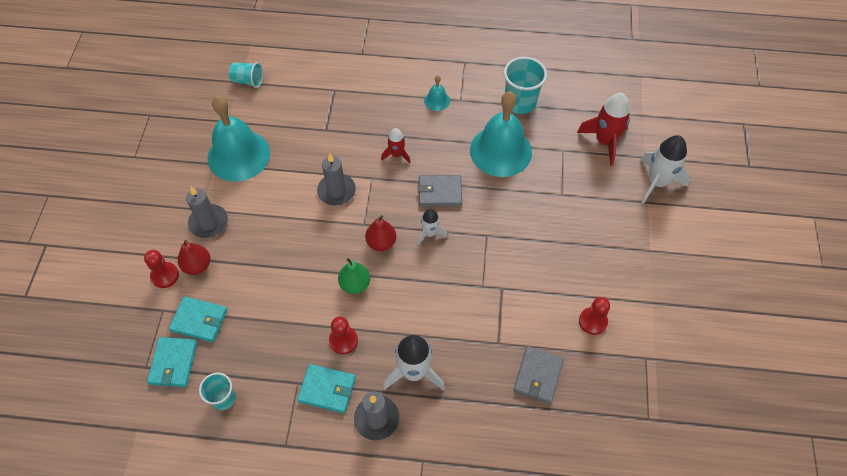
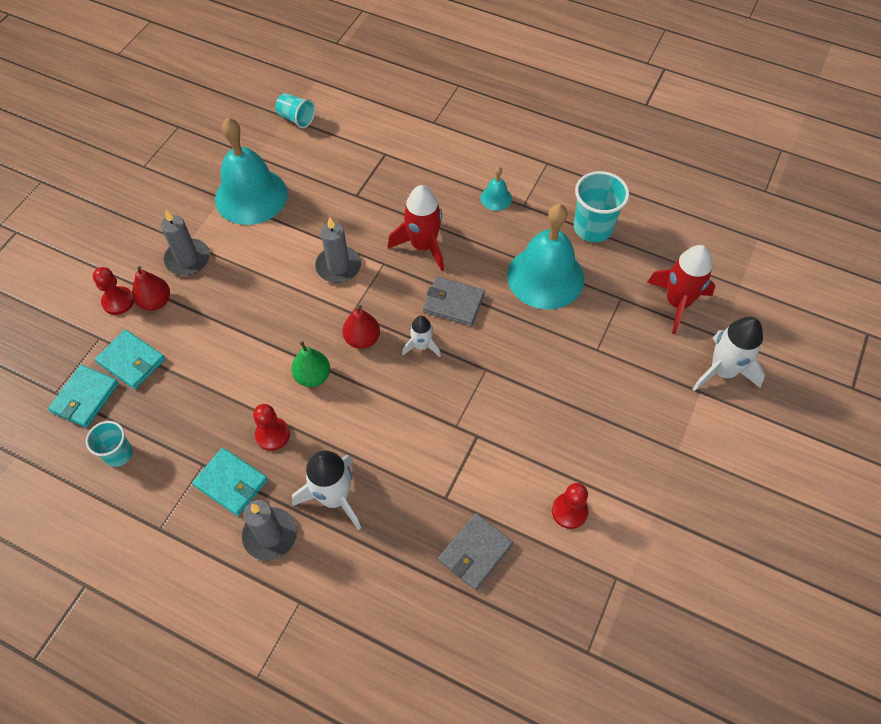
camera: 20 degrees right, 0 degrees up
(396, 154) = (423, 245): red rocket -> red rocket, size x1.76

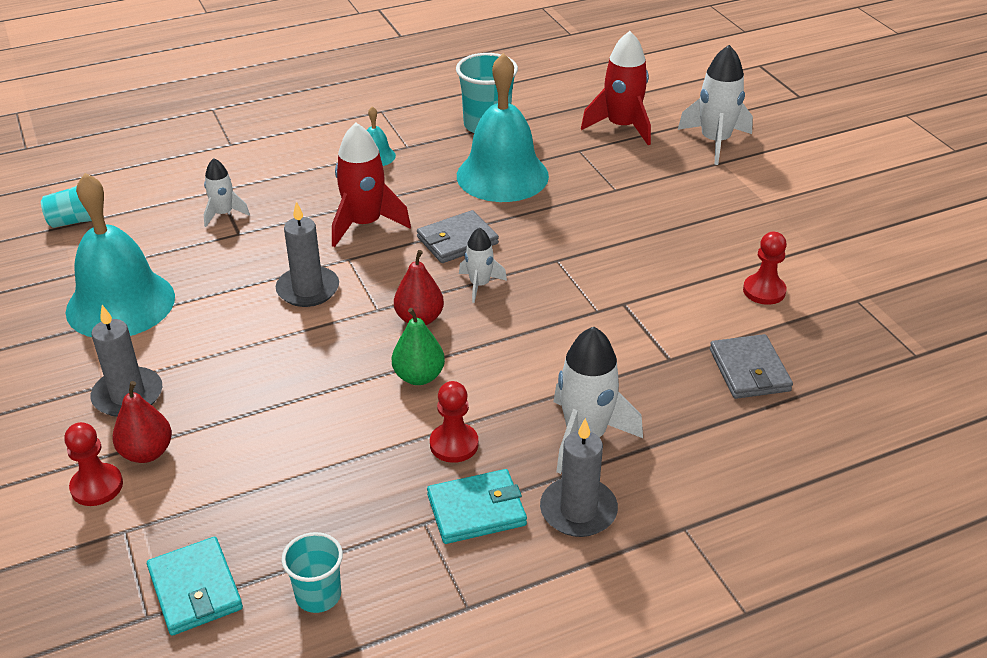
camera: 50 degrees left, 20 degrees down
(131, 361) = (201, 516): turquoise wallet -> none
(366, 174) = (223, 214): none -> white rocket

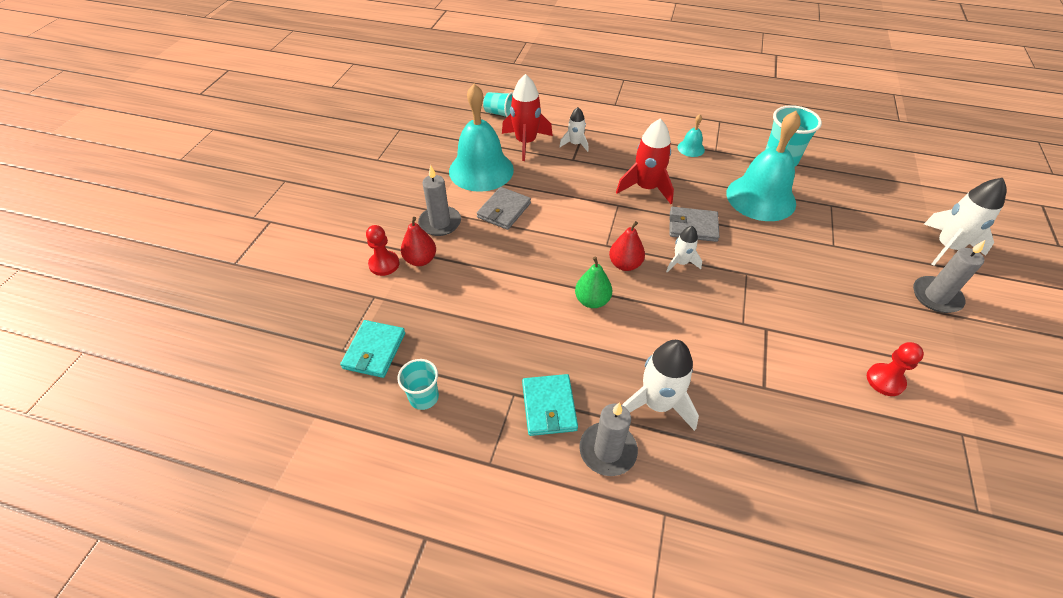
camera: 40 degrees right, 10 degrees up
(308, 289) = (579, 212): grey candle -> grey candle (936, 296)
(454, 444) = (573, 356): red pawn -> none
(476, 510) = (549, 406): turquoise wallet -> turquoise wallet turned 60 degrees clockwise
(621, 127) = (879, 203): red rocket -> red rocket (526, 142)
(749, 370) = (818, 433): grey wallet -> grey wallet (504, 210)

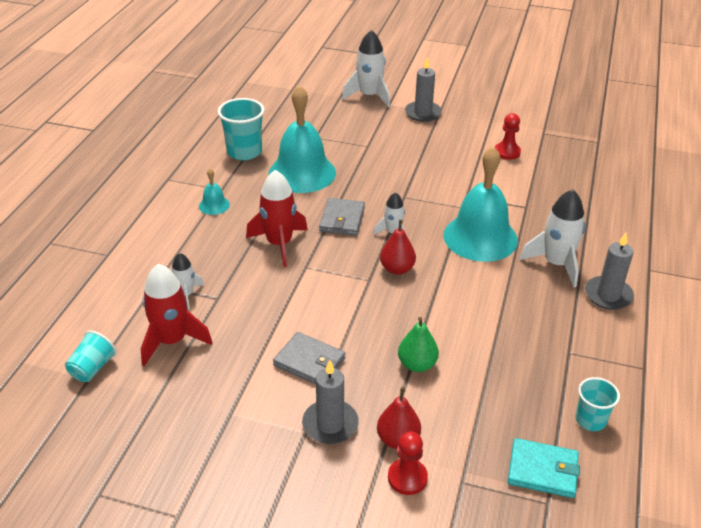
camera: 90 degrees left, 10 degrees down
(481, 170) = (225, 386): turquoise bell -> turquoise bell (480, 237)
(549, 406) = (576, 329): turquoise wallet -> none
(592, 301) = (448, 295): green pear -> green pear (417, 364)

